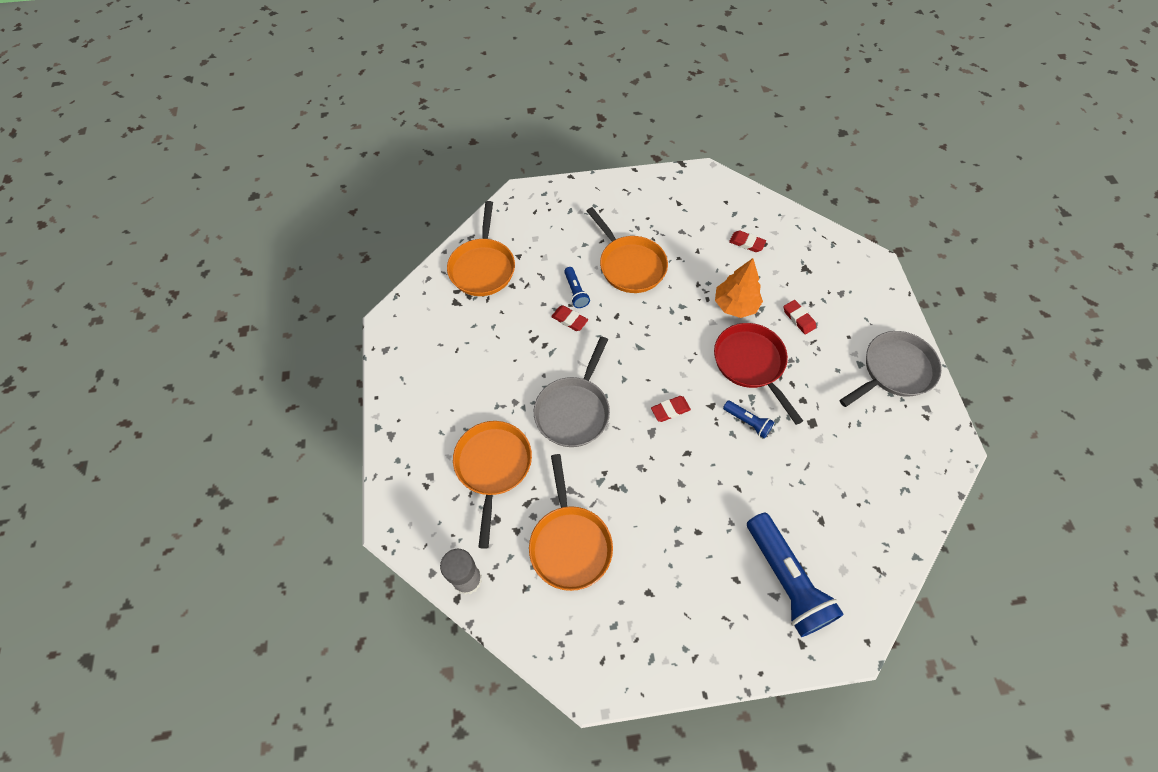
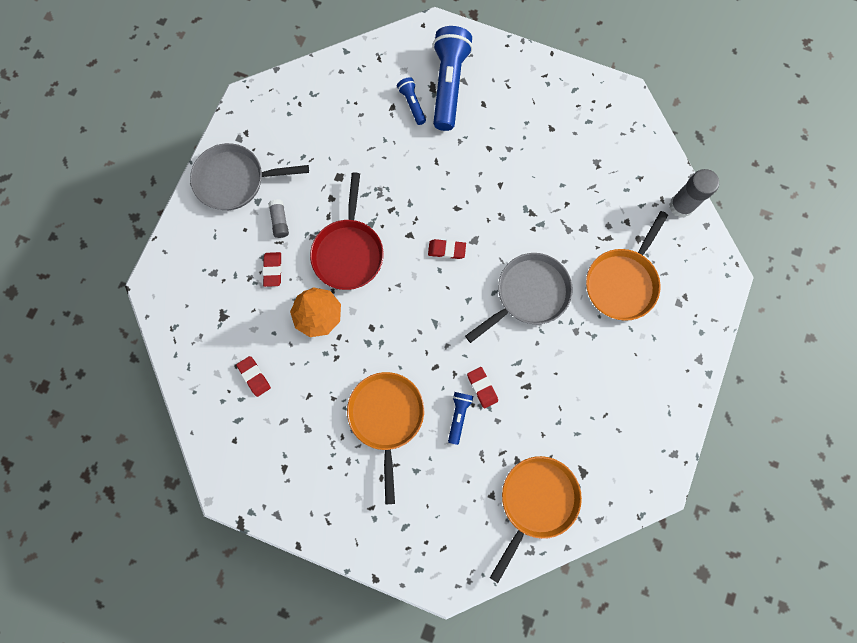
camera: 150 degrees left, 15 degrees up
(569, 543) = (590, 191): orange pan -> none
(747, 422) = (390, 205): blue flashlight -> blue flashlight (412, 104)
(827, 358) = (280, 221): none -> grey glue stick

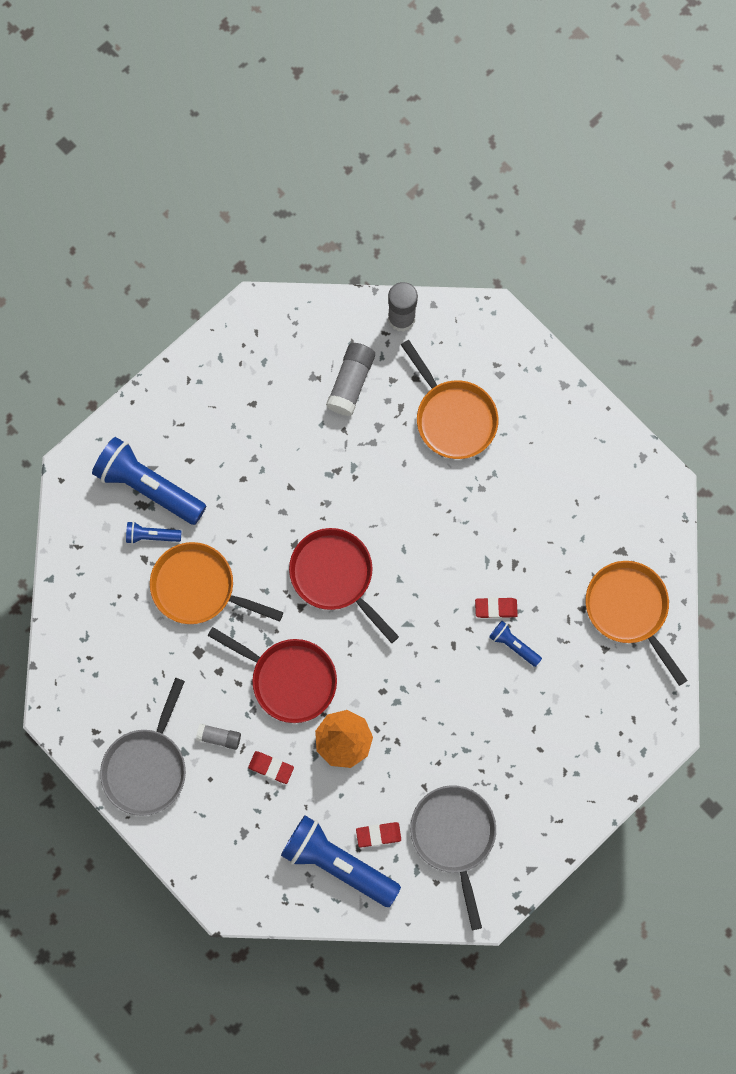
camera: 65 degrees left, 0 degrees up
(219, 355) = (338, 862): none -> blue flashlight
(386, 418) = (483, 717): orange pan -> orange pan (199, 588)
(446, 250) = (335, 576): red eraser -> red pan
(528, 294) = (422, 516): grey pan -> grey pan (454, 836)
(607, 192) = (351, 383): none -> grey glue stick

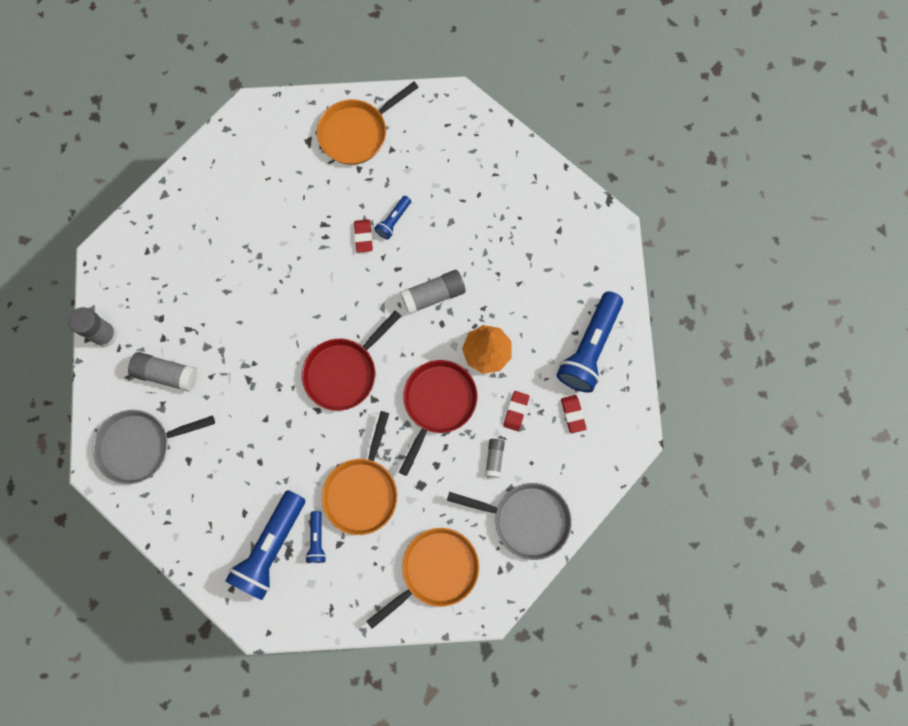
camera: 95 degrees left, 0 degrees up
(378, 835) = (562, 317): red eraser -> red eraser (573, 414)
(417, 684) = (433, 295): none -> grey glue stick
(453, 417) = (196, 284): orange pan -> orange pan (435, 571)
(454, 836) = (557, 256): grey pan -> grey pan (140, 446)

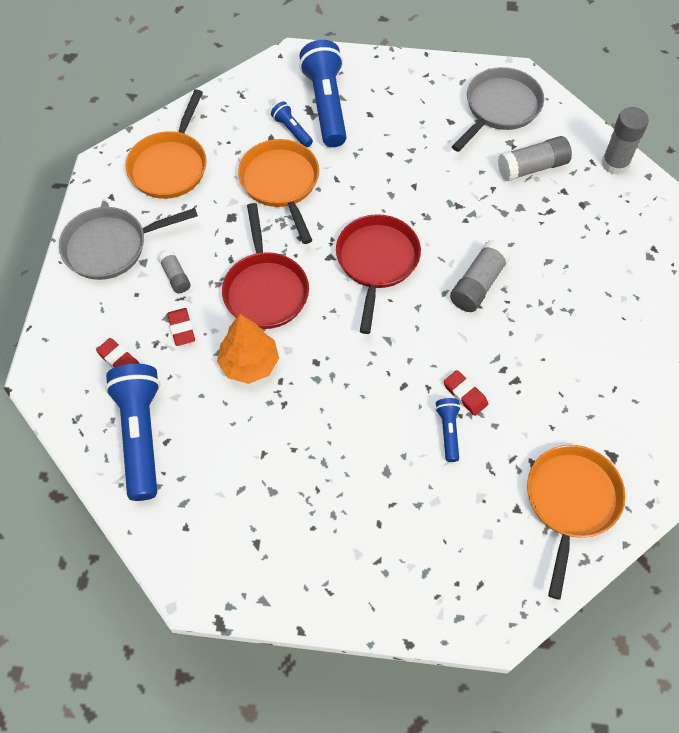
camera: 145 degrees right, 15 degrees down
(433, 295) = (345, 383): grey glue stick -> grey glue stick (478, 284)

